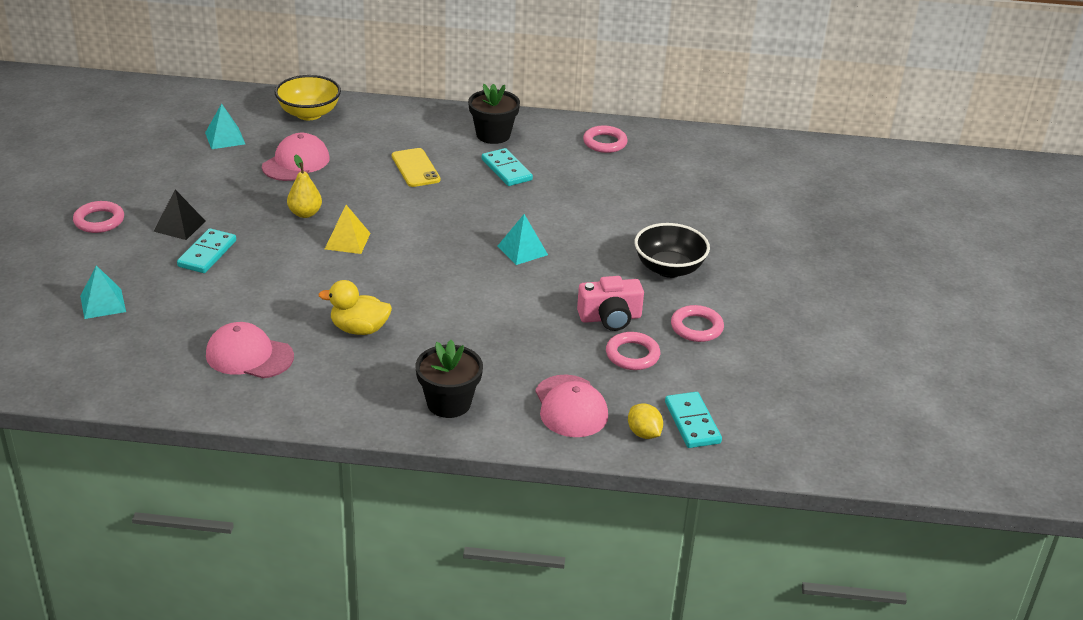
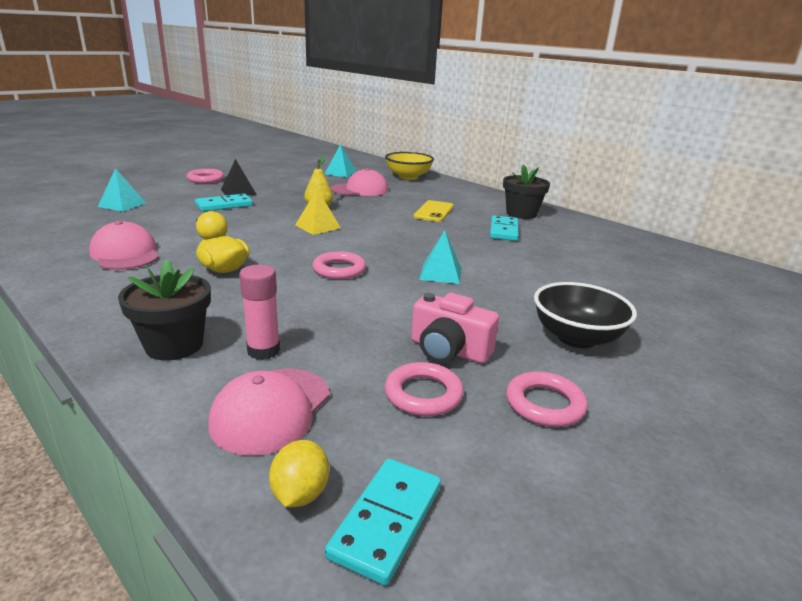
camera: 40 degrees right, 10 degrees down
(507, 377) = (263, 351): none -> pink glue stick
(605, 143) = (617, 241): pink ring -> pink ring (339, 269)

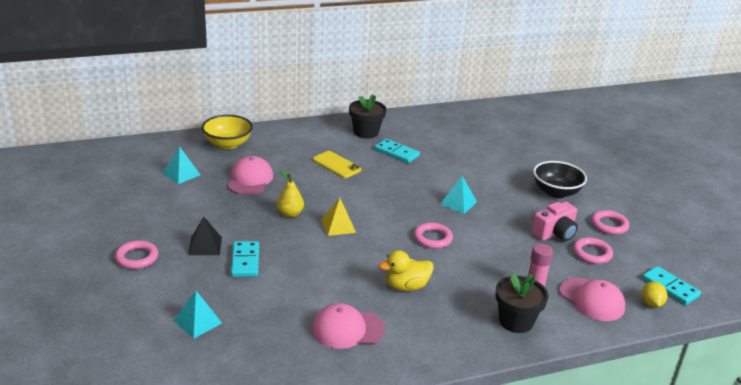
camera: 65 degrees left, 5 degrees up
(300, 494) = (651, 304): yellow lemon -> yellow lemon turned 60 degrees clockwise

